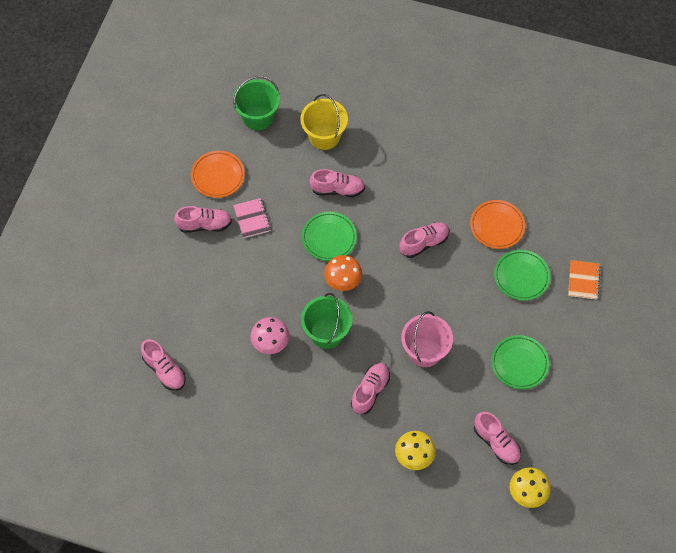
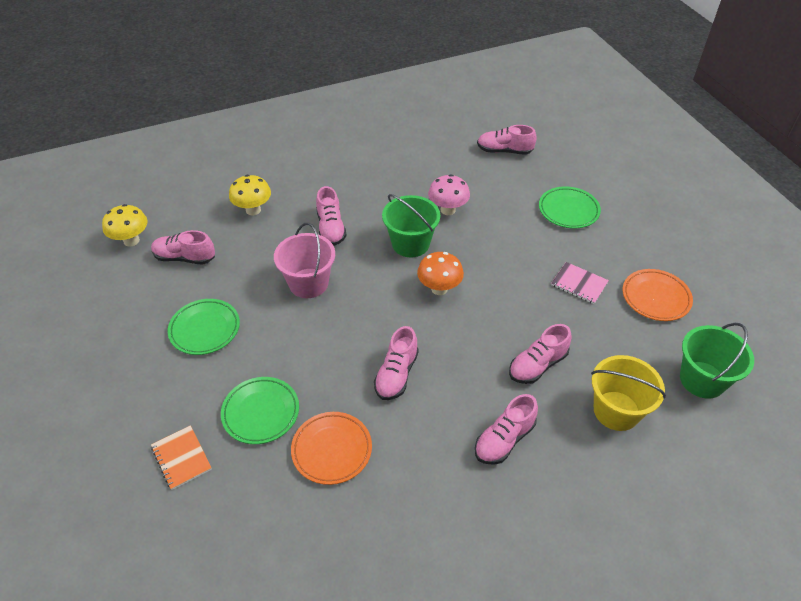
camera: 140 degrees right, 15 degrees down
(204, 225) = (609, 253): pink shoe -> pink shoe (504, 439)
(329, 238) = (493, 315): green plate -> green plate (568, 210)

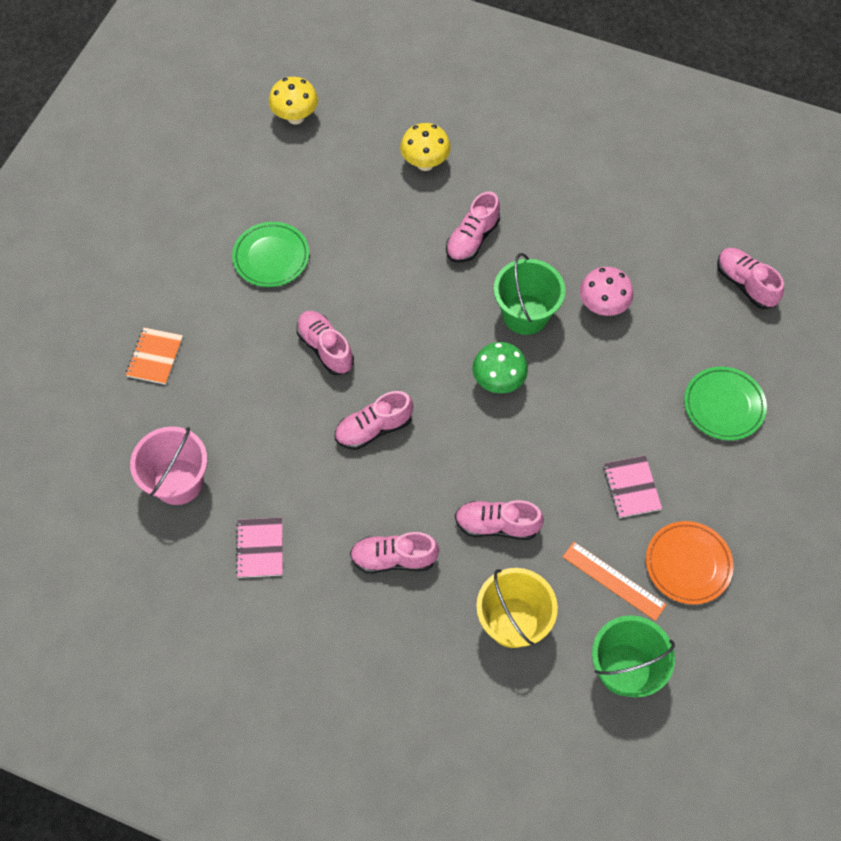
camera: 45 degrees right, 15 degrees up
(185, 258) = (321, 170): pink shoe -> pink shoe (325, 348)
(261, 412) = (241, 369): green plate -> none
(308, 283) = (394, 281): pink bucket -> pink bucket (178, 482)
(332, 450) = (260, 446): orange plate -> none
(410, 517) = (260, 548): none -> pink notebook
(439, 289) = (498, 381): orange mushroom -> green mushroom
(634, 338) = (614, 580): none -> orange ruler

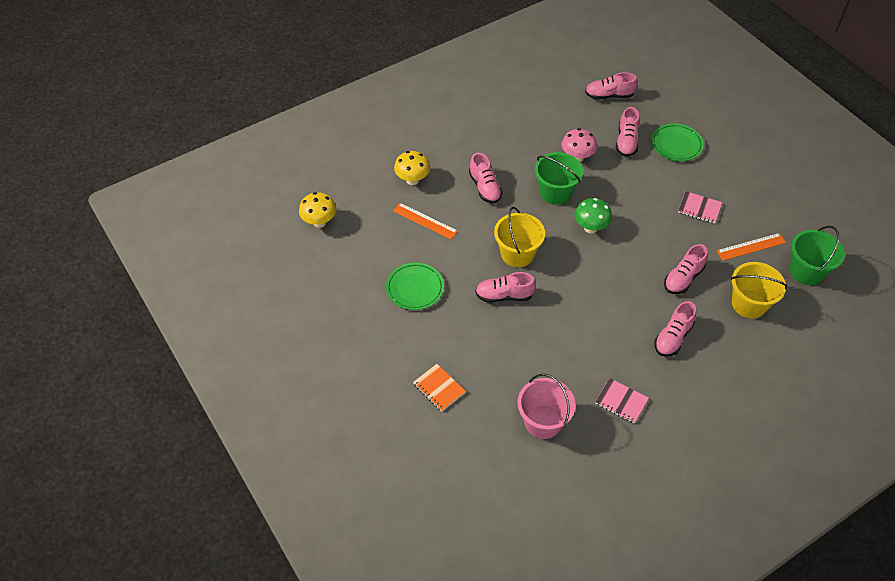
camera: 55 degrees left, 10 degrees down
(373, 428) = (578, 301): pink shoe -> pink shoe (626, 142)
(374, 210) = (425, 221): none -> orange ruler
(397, 327) = (517, 254): none -> yellow bucket
(688, 564) = (760, 211): orange plate -> none

